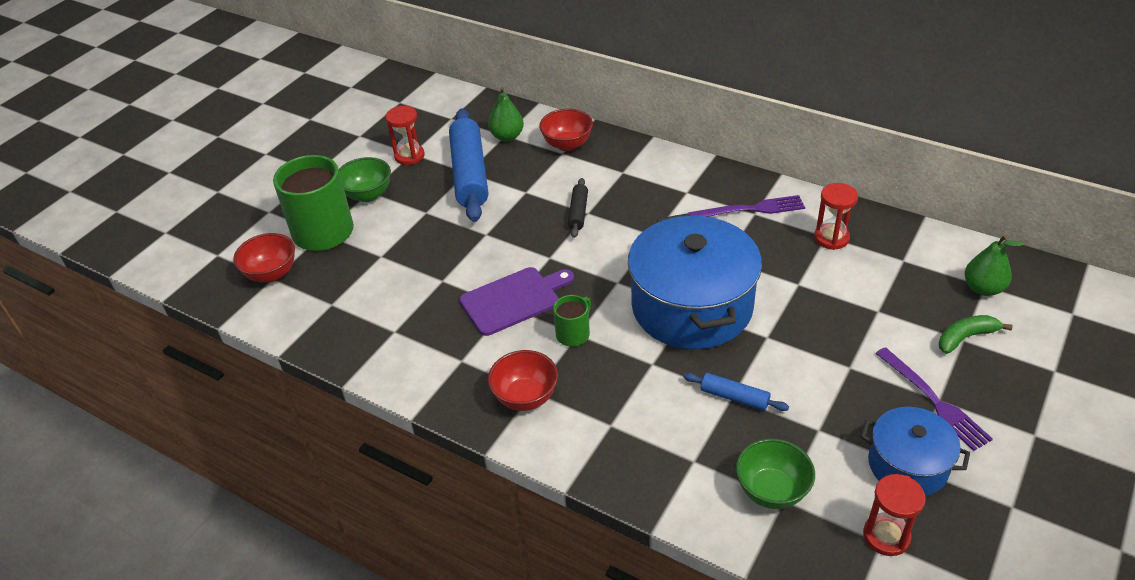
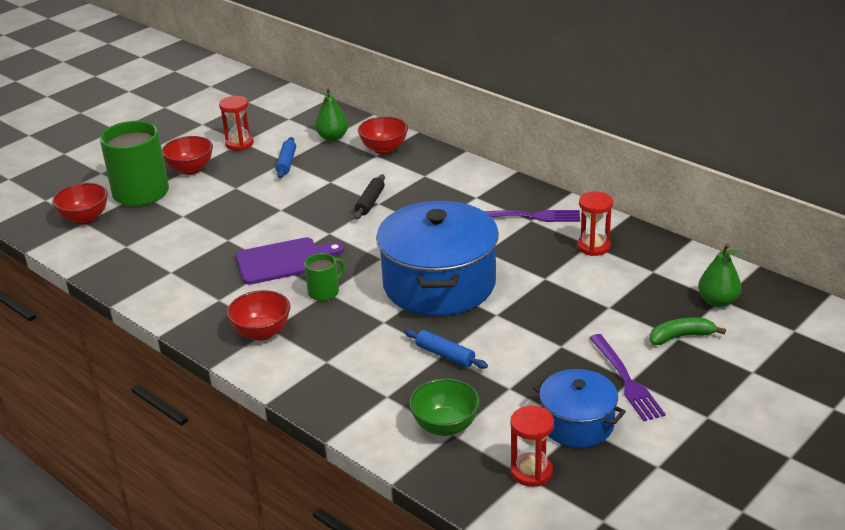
camera: 10 degrees right, 10 degrees down
(368, 195) = (190, 169): green bowl -> red bowl
(469, 174) = (286, 163): blue rolling pin -> blue rolling pin, size x0.47

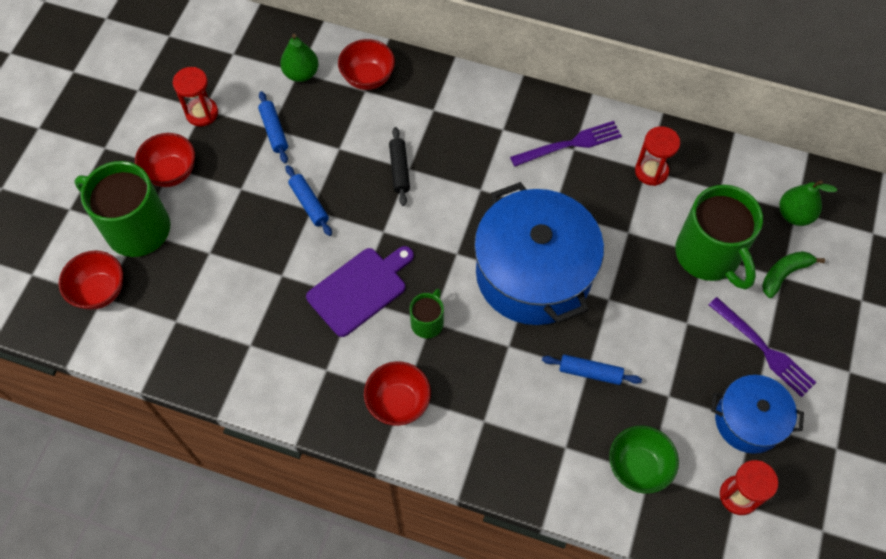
camera: 25 degrees left, 30 degrees up
(281, 206) = (309, 204): none -> blue rolling pin
(613, 308) = (709, 255): none -> green mug

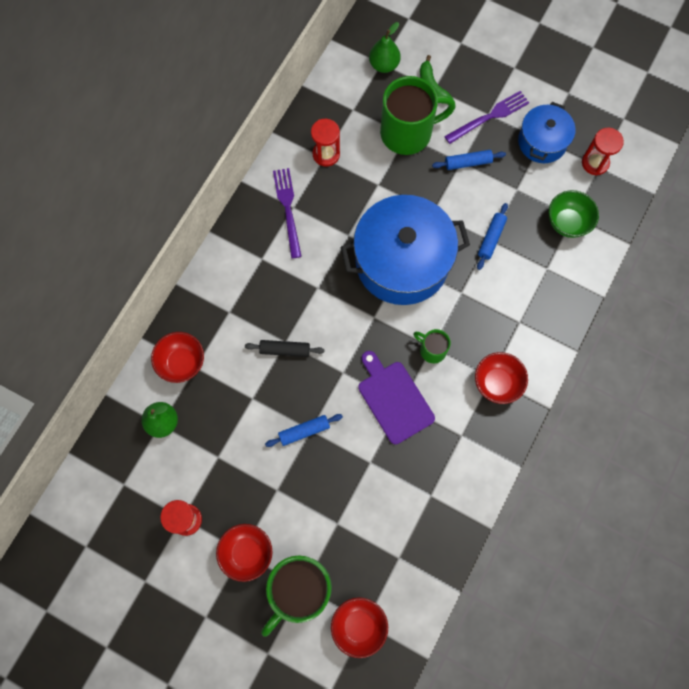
camera: 80 degrees left, 10 degrees up
(274, 131) = (221, 454): blue rolling pin -> blue rolling pin (468, 163)

